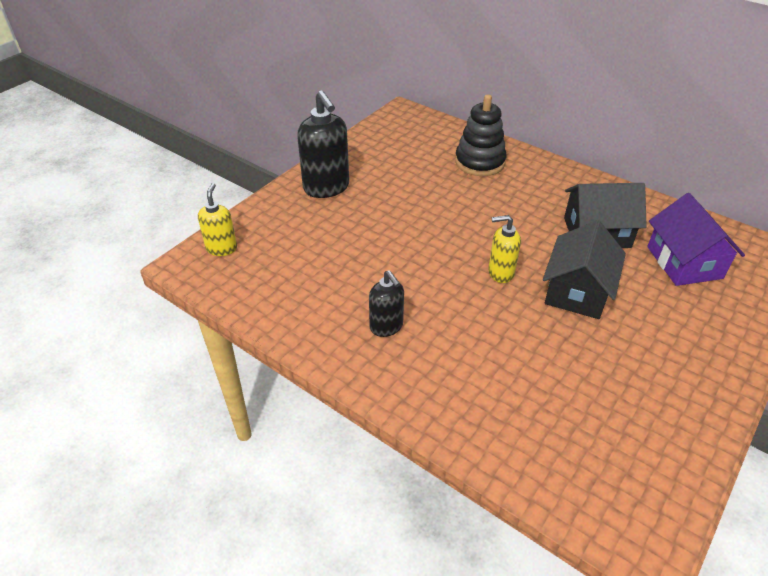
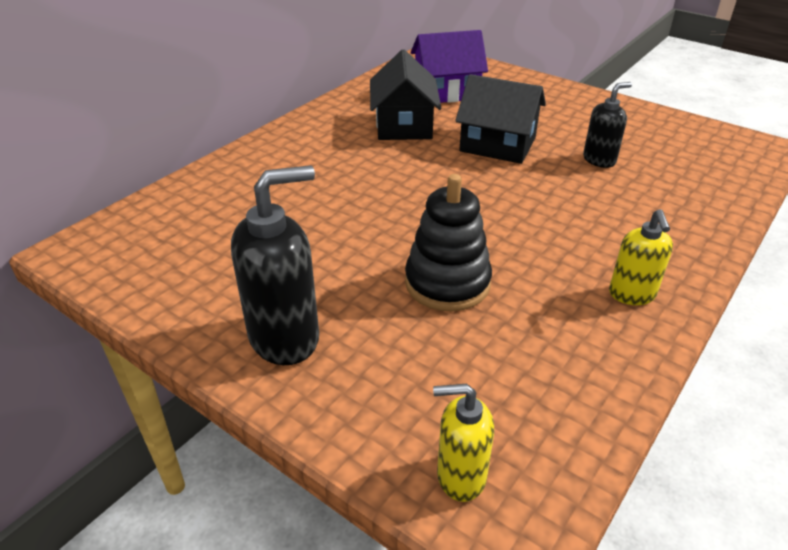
camera: 90 degrees left, 5 degrees down
(386, 327) = (592, 270): black soap dispenser -> black soap dispenser (599, 160)
(479, 162) = (251, 186): black stacking toy -> black stacking toy (447, 283)
(500, 273) = (477, 185): yellow soap dispenser -> yellow soap dispenser (632, 294)

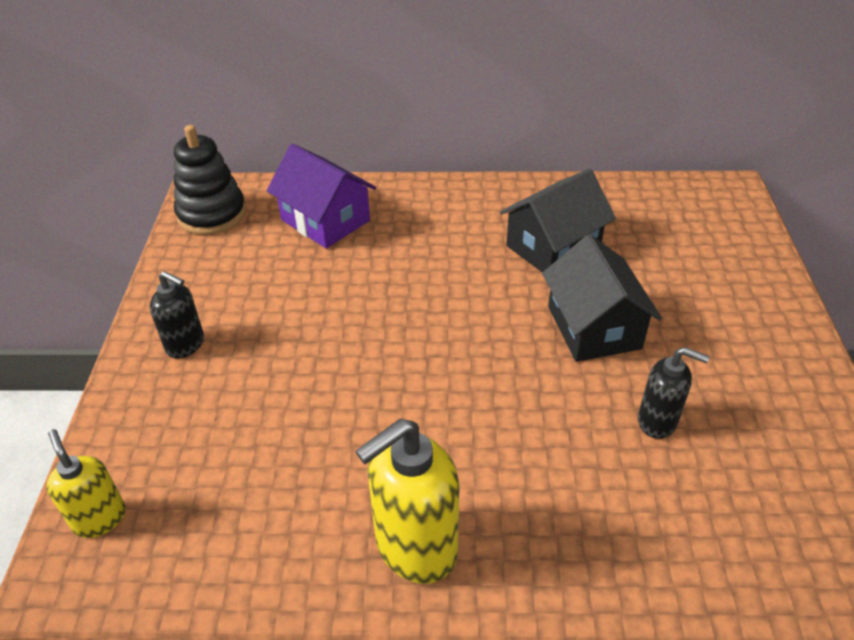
camera: 55 degrees right, 5 degrees up
(285, 337) = (185, 344): black soap dispenser -> black soap dispenser, size x0.59
(446, 91) = (660, 240): purple house -> purple house (325, 220)
(447, 283) = (323, 402): black stacking toy -> black stacking toy (212, 214)
(632, 294) = (415, 547): yellow soap dispenser -> yellow soap dispenser, size x1.69

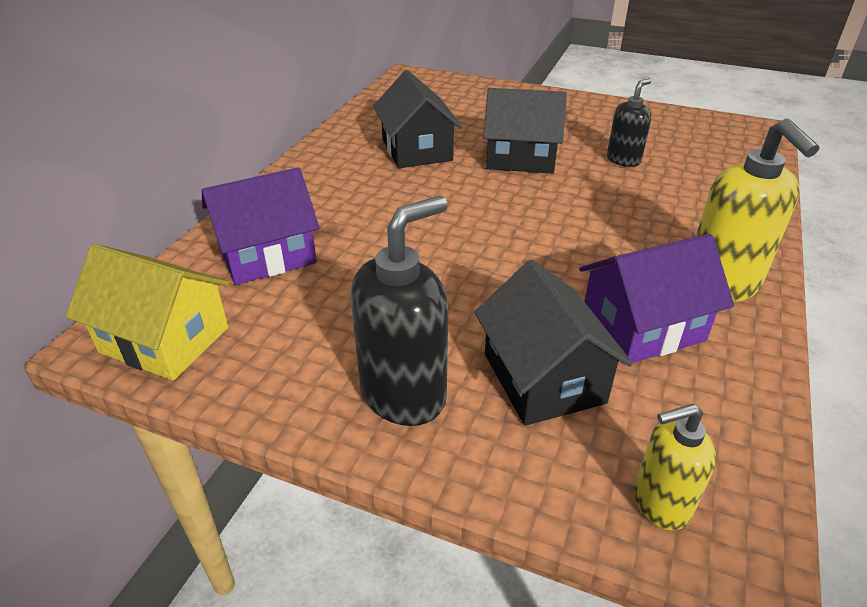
camera: 70 degrees left, 5 degrees down
(185, 344) = (404, 394): black soap dispenser -> black soap dispenser, size x1.69
(212, 214) = (165, 339): black stacking toy -> yellow house
(223, 421) = (543, 378): none -> black house
(315, 482) = (642, 326): none -> purple house

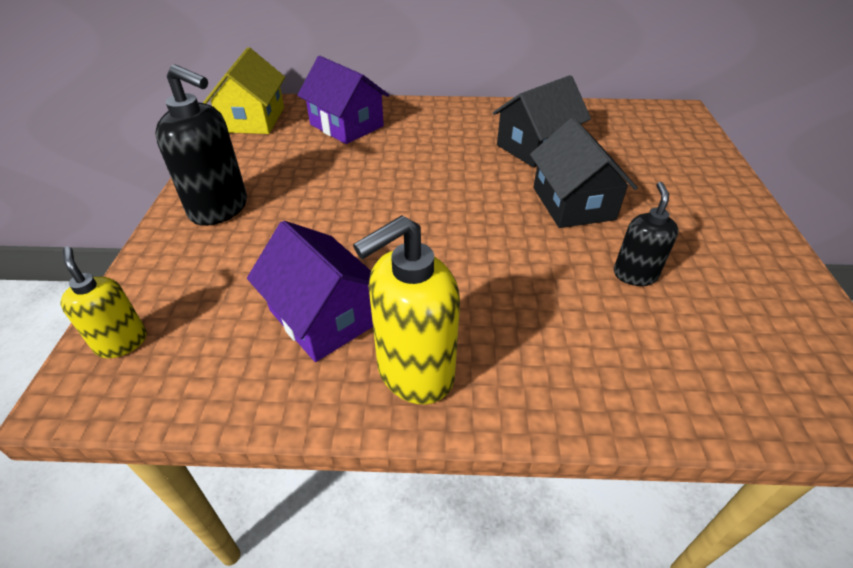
camera: 70 degrees right, 5 degrees up
(543, 378) = (245, 267): black house -> none
(623, 160) = (634, 274): black soap dispenser -> black soap dispenser turned 105 degrees counterclockwise

